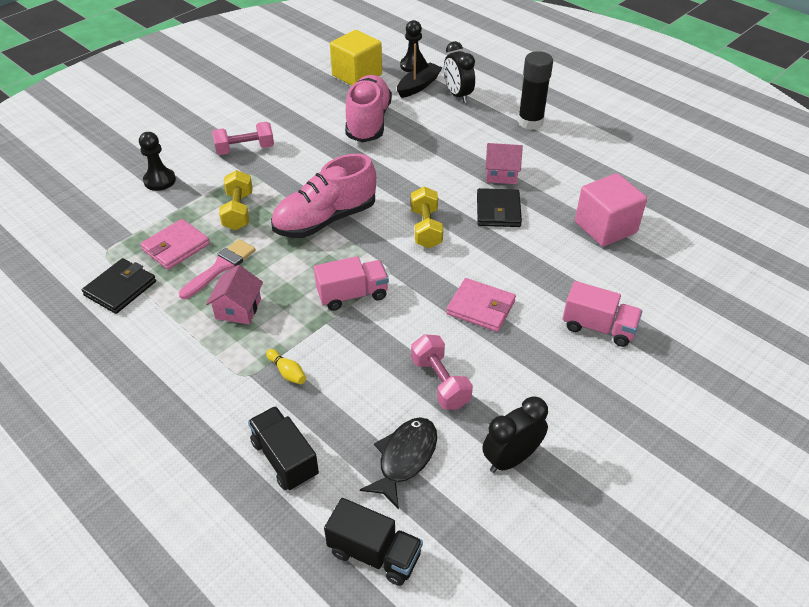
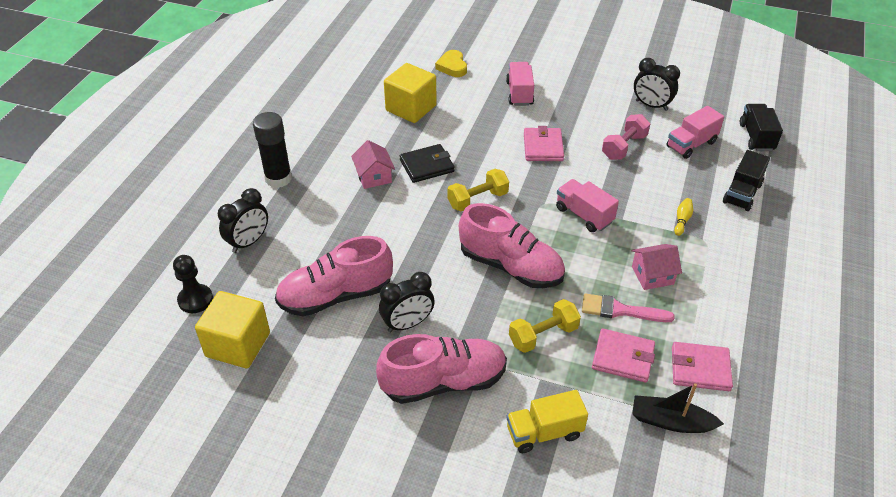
camera: 115 degrees left, 0 degrees up
(120, 288) = (700, 369): black wallet -> pink wallet
(159, 180) = (544, 432): black pawn -> yellow truck
(245, 149) = (443, 382): pink dumbbell -> pink shoe
(311, 147) = (407, 324): none -> black clock
(405, 458) = (691, 144): black fish -> pink truck
(418, 86) = (241, 280): black boat -> black boat (671, 421)
(605, 227) = (411, 108): pink cube -> yellow cube
(683, 286) = (452, 66): none -> yellow heart

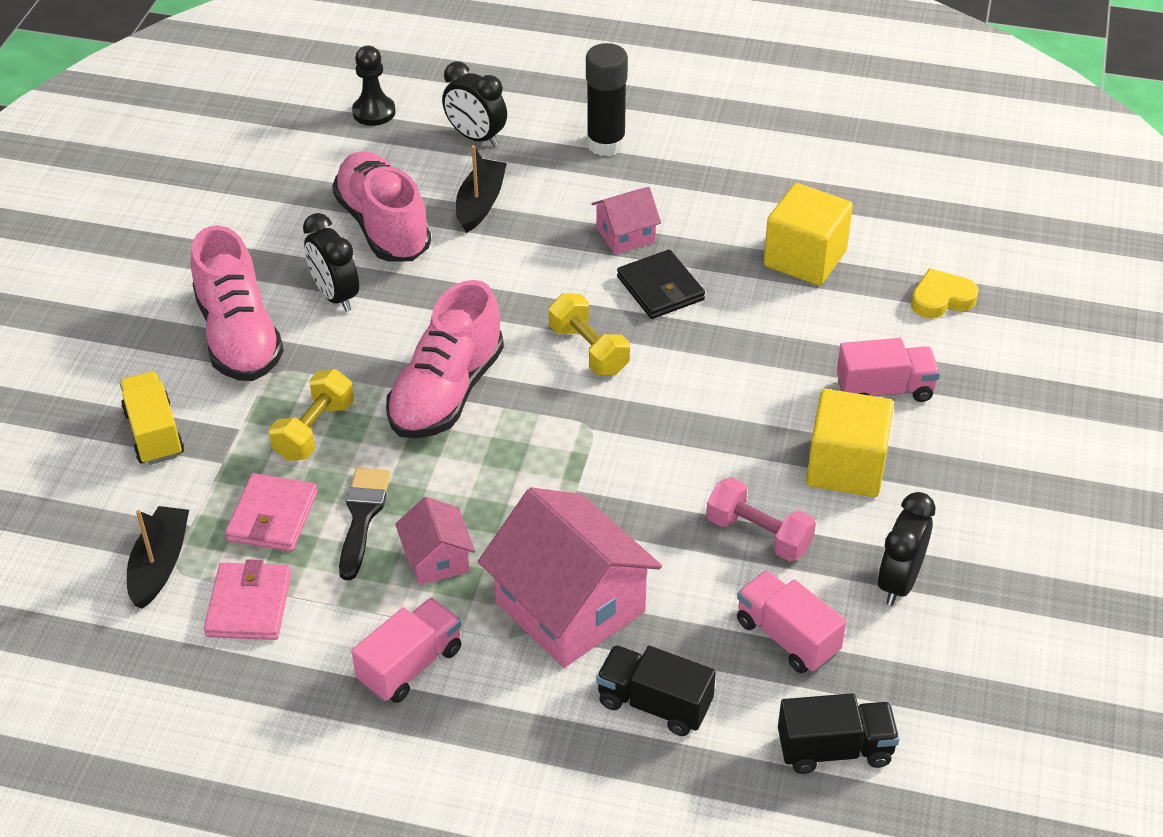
camera: 85 degrees right, 0 degrees up
(238, 344) = (303, 157): yellow cube -> yellow cube (846, 467)
(324, 243) = (480, 203): none -> black boat
(543, 147) = (735, 424): pink wallet -> none
(543, 335) = (314, 430): yellow dumbbell -> yellow dumbbell turned 60 degrees clockwise
(584, 215) = (568, 476): pink truck -> pink truck (410, 665)
(620, 310) = (362, 516): pink brush -> black brush
(682, 220) = (570, 607): yellow bowling pin -> pink house

